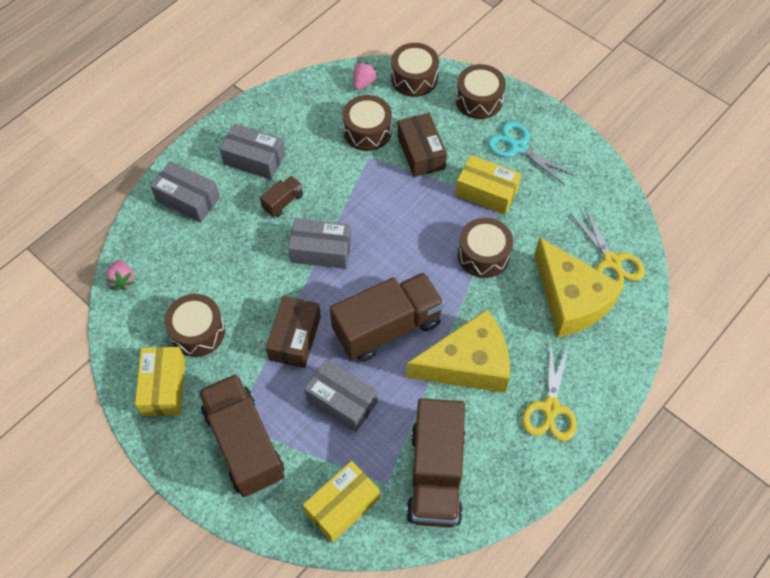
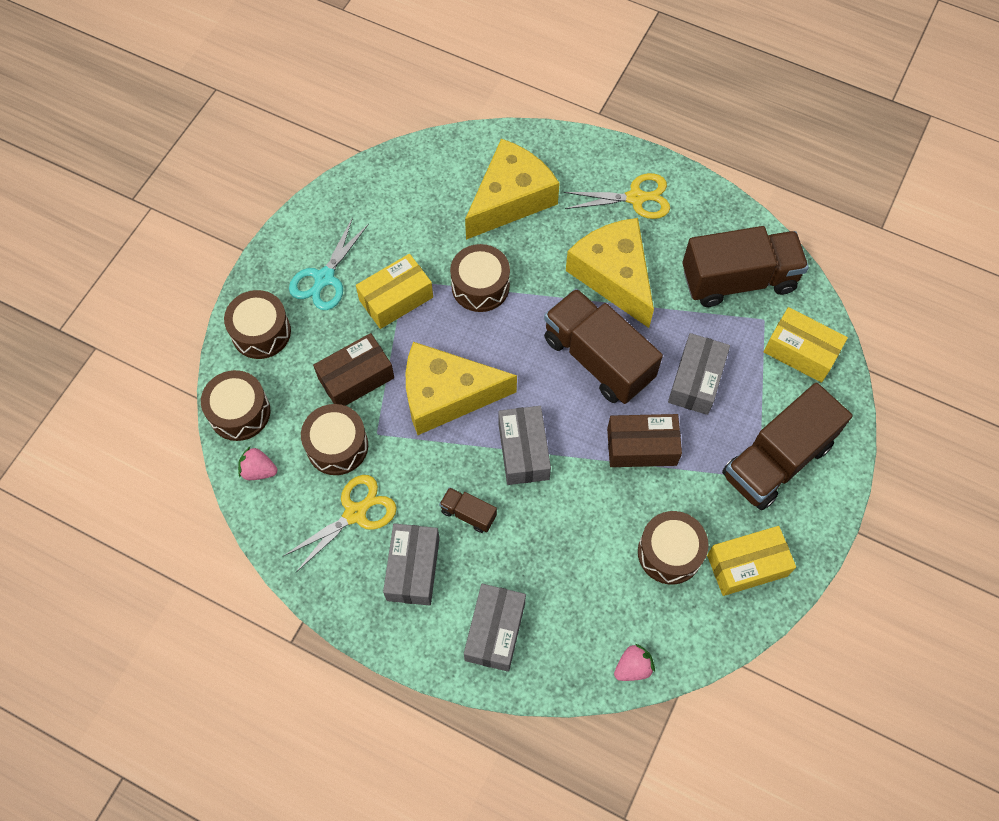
camera: 105 degrees left, 5 degrees up
(387, 208) = (446, 395): none -> yellow cheese
(486, 192) = (396, 299): yellow box -> yellow box turned 45 degrees clockwise
(611, 261) = (454, 170): yellow scissors -> yellow scissors (355, 513)

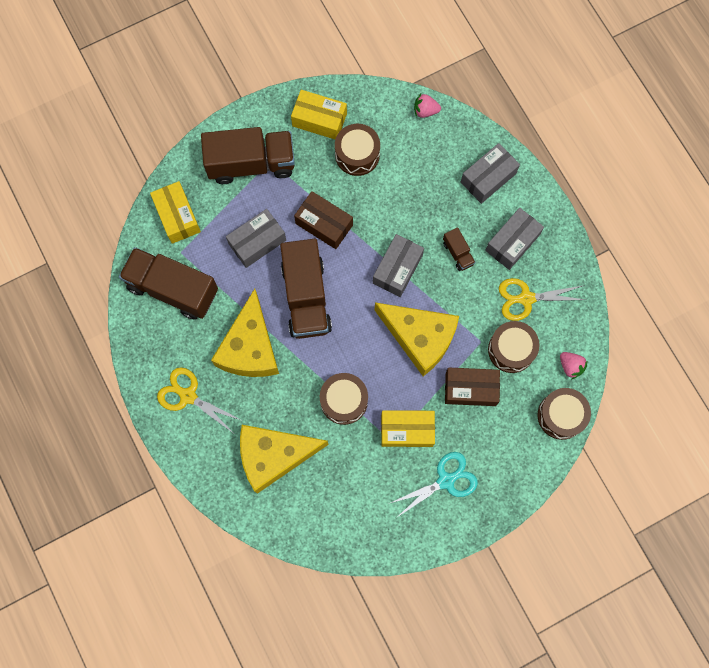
camera: 145 degrees left, 10 degrees up
(261, 332) = (514, 467): brown drum -> none

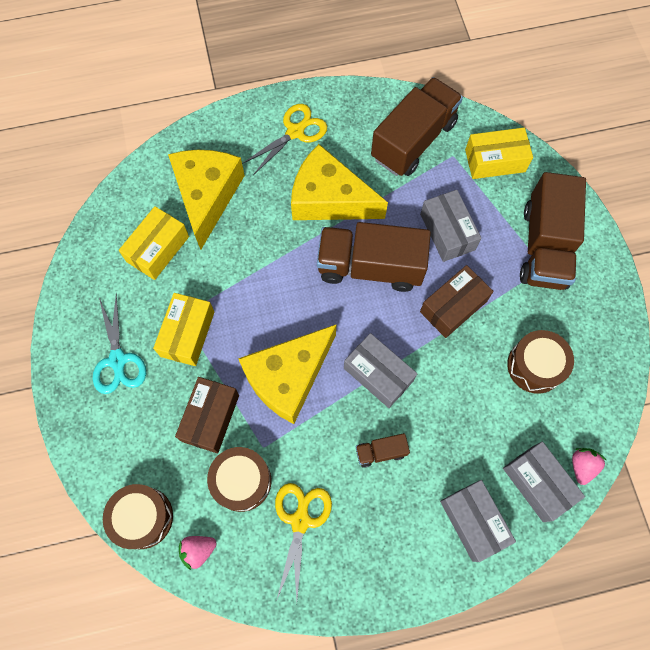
camera: 105 degrees right, 5 degrees down
(319, 120) = (589, 334): yellow box -> yellow box (158, 249)
(344, 401) = (242, 277): brown drum -> none
(512, 242) = (378, 526): grey box -> grey box (537, 483)

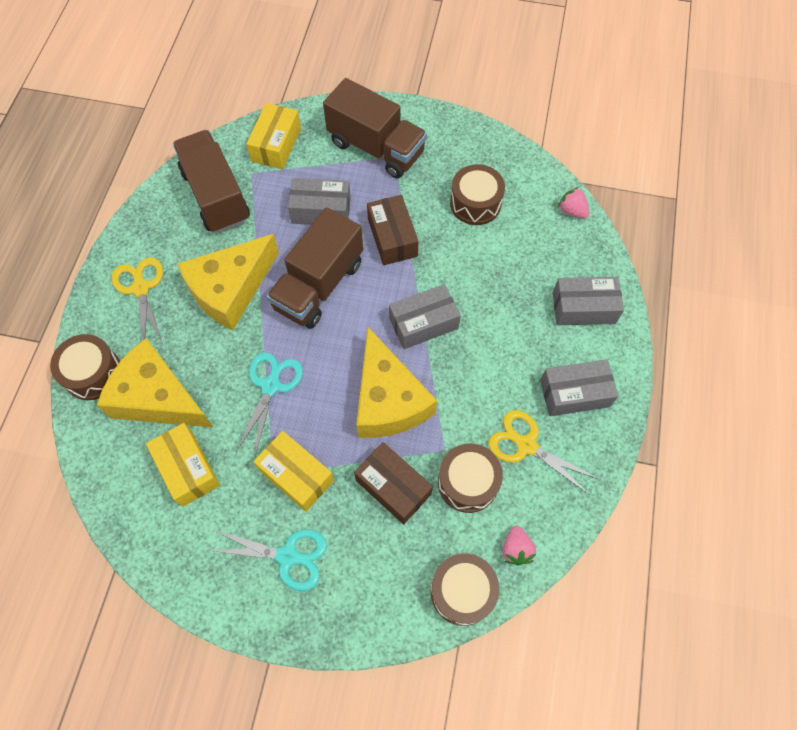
camera: 65 degrees left, 5 degrees down
(205, 139) = (93, 373): none -> brown drum
(256, 275) = (271, 386): none -> turquoise scissors
(380, 452) = (494, 352): brown truck -> none
(537, 483) = (572, 247): grey box -> grey box (574, 393)

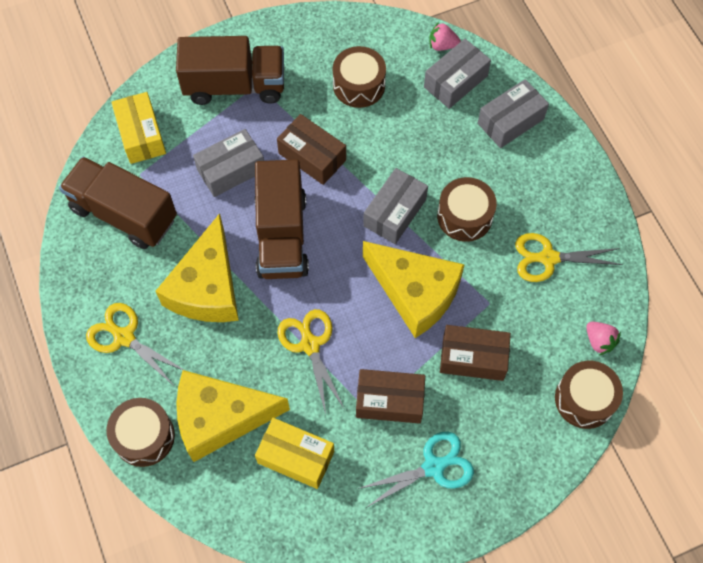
camera: 35 degrees left, 0 degrees up
(271, 386) = (310, 345): turquoise scissors -> yellow scissors
(296, 475) = (389, 401): yellow box -> brown box
(468, 482) = (526, 316): brown drum -> brown drum (464, 216)
(574, 393) = (554, 194): grey box -> grey box (455, 81)

